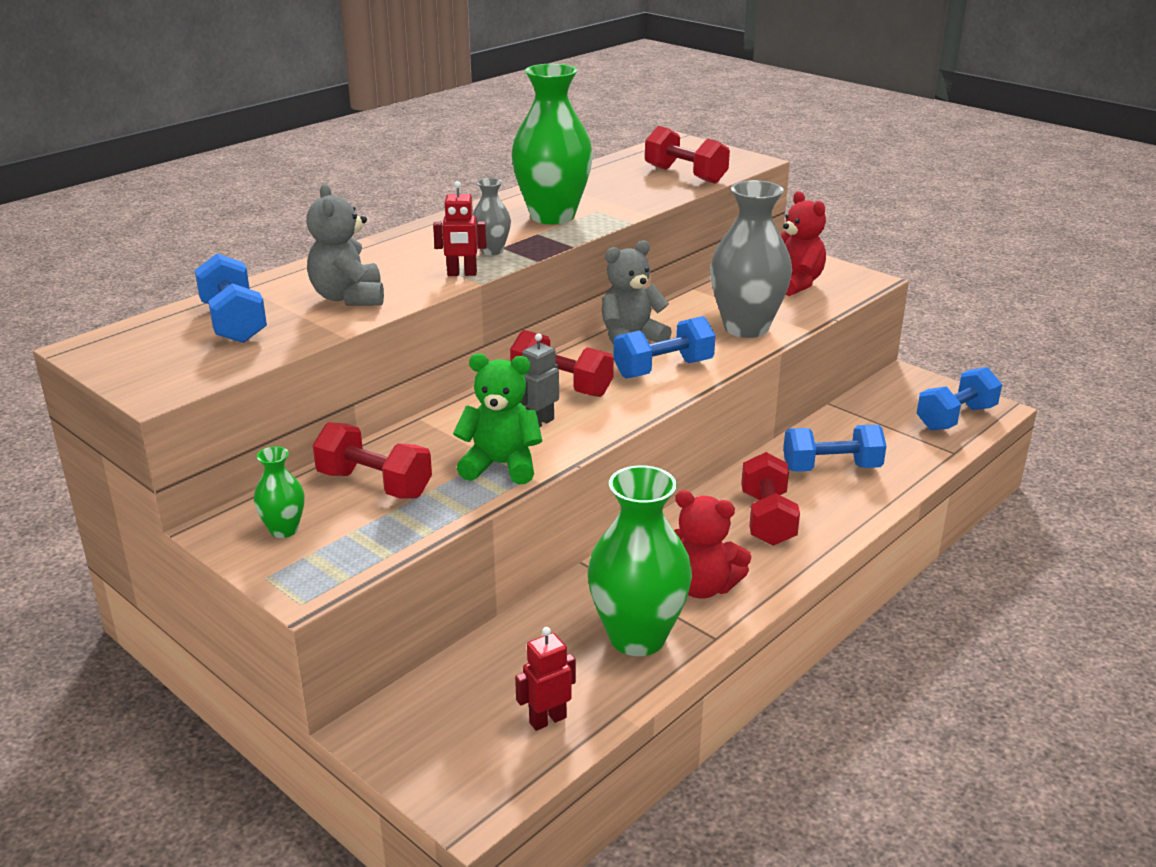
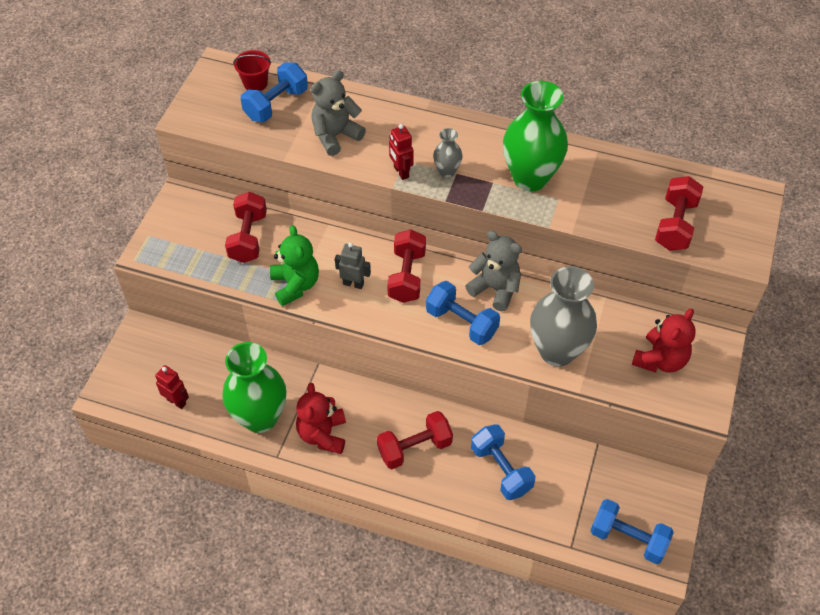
camera: 65 degrees right, 25 degrees up
(170, 329) = (255, 83): none -> red bucket
(284, 530) = (189, 221): green vase -> none

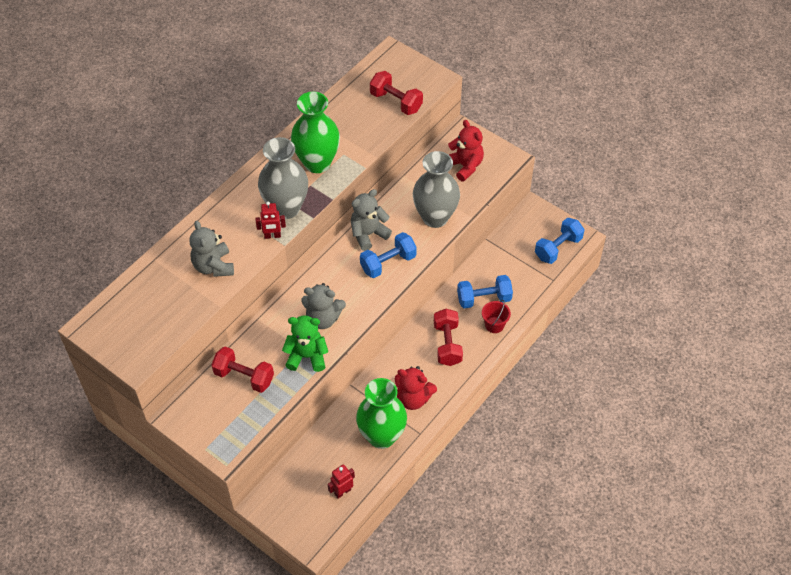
camera: 70 degrees left, 0 degrees up
(255, 83) = (124, 305): red bucket -> red bucket (494, 325)
(276, 104) = (157, 297): blue dumbbell -> none
(353, 283) = (323, 318): grey robot -> grey teddy bear
(407, 276) = (332, 283): red dumbbell -> none
(447, 171) = (286, 208): grey vase -> grey vase, size x2.16

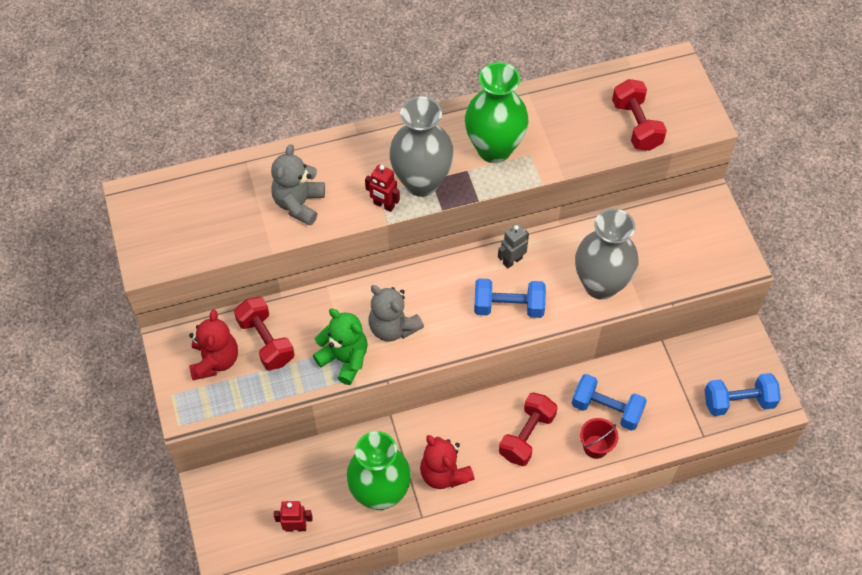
camera: 35 degrees right, 5 degrees up
(368, 234) = (512, 260): grey teddy bear -> grey robot
(465, 166) = (681, 243): red teddy bear -> red teddy bear (215, 360)

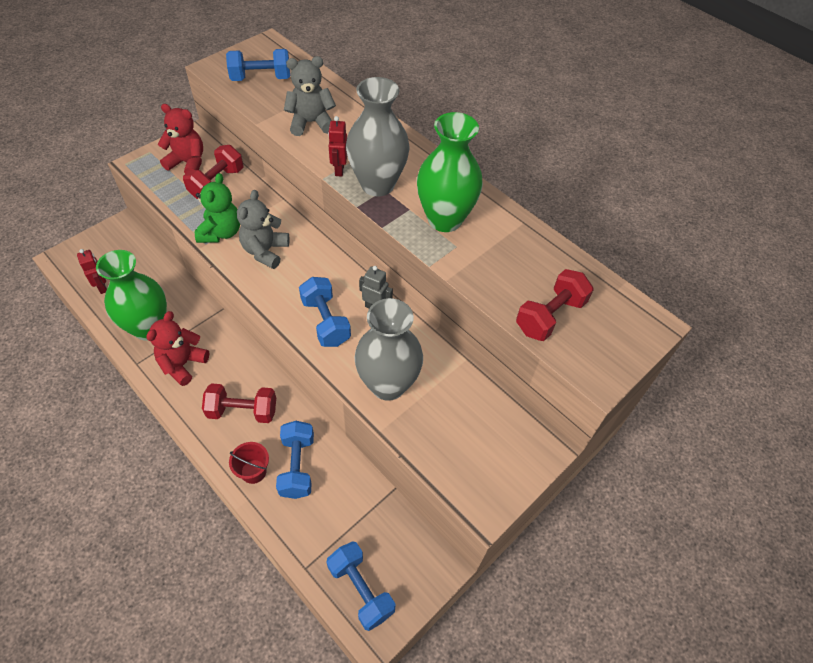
camera: 60 degrees right, 5 degrees down
(195, 223) = (261, 78): none -> blue dumbbell
(215, 360) = (188, 163): red teddy bear -> red teddy bear turned 135 degrees counterclockwise

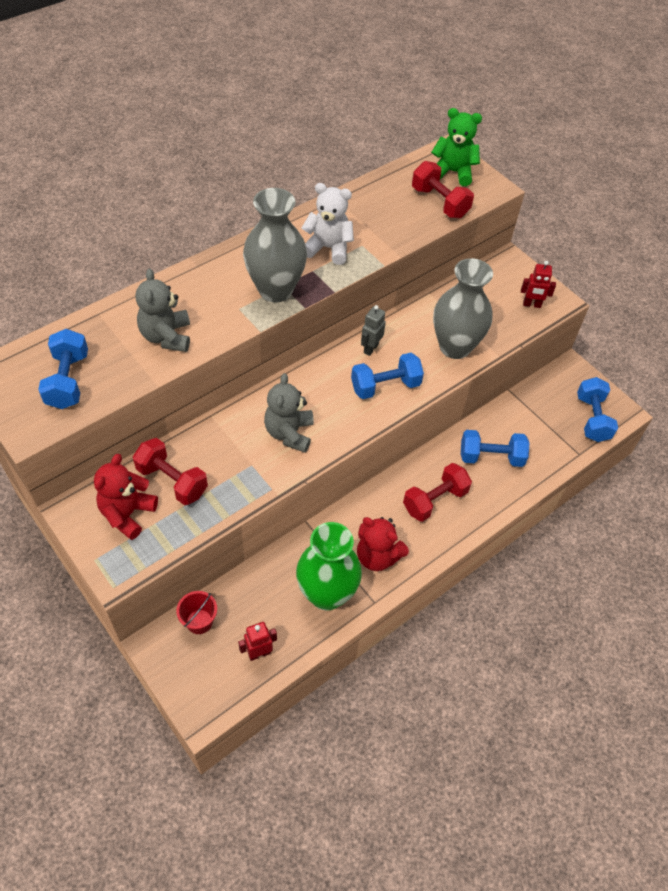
camera: 85 degrees left, 0 degrees up
(221, 232) = (256, 474): green teddy bear -> green teddy bear (453, 172)
(242, 411) = (434, 500): red dumbbell -> red dumbbell turned 45 degrees clockwise
(253, 471) = (497, 491): red bucket -> red bucket (199, 621)
(265, 251) = (289, 433): grey teddy bear -> grey teddy bear turned 75 degrees clockwise
(339, 170) = (249, 317): red robot -> red robot (531, 304)
(361, 589) = (592, 418): blue dumbbell -> blue dumbbell turned 60 degrees counterclockwise
(444, 219) = (328, 248): green vase -> white teddy bear

